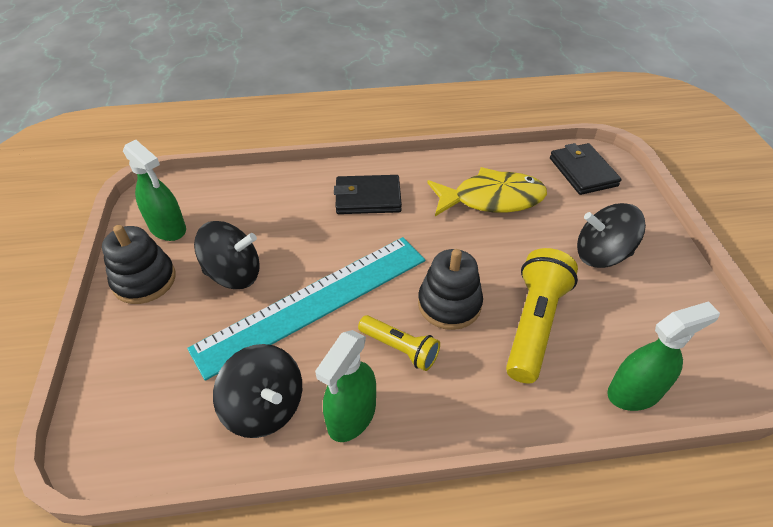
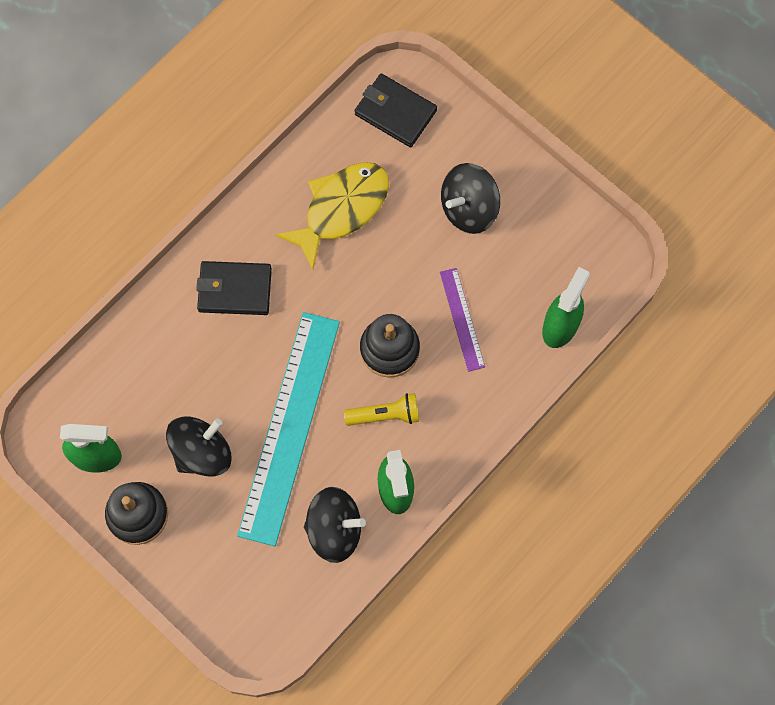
camera: 40 degrees left, 25 degrees up
(368, 198) = (235, 290): black wallet -> black wallet turned 45 degrees clockwise
(534, 324) = (462, 319): yellow flashlight -> purple ruler

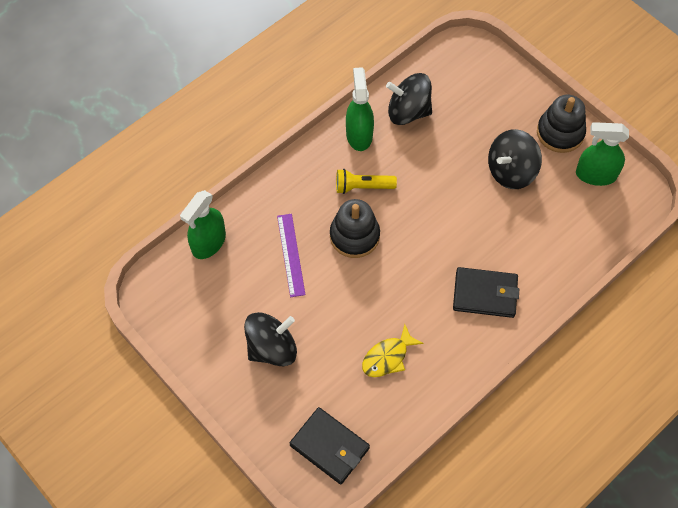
camera: 175 degrees left, 10 degrees down
(289, 427) = (441, 184): turquoise ruler -> none
(341, 209) = (388, 357): yellow fish -> yellow fish, size x0.58

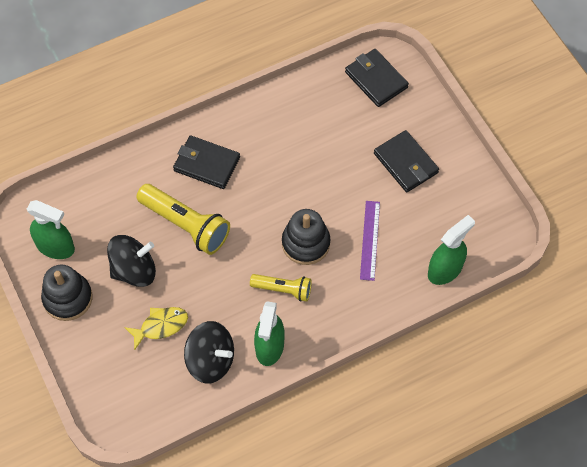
camera: 165 degrees left, 0 degrees up
(272, 348) = (406, 163): black spinning top -> black wallet
(388, 357) = (308, 133): yellow fish -> yellow fish (161, 326)
(480, 225) = (185, 225): none -> yellow flashlight

